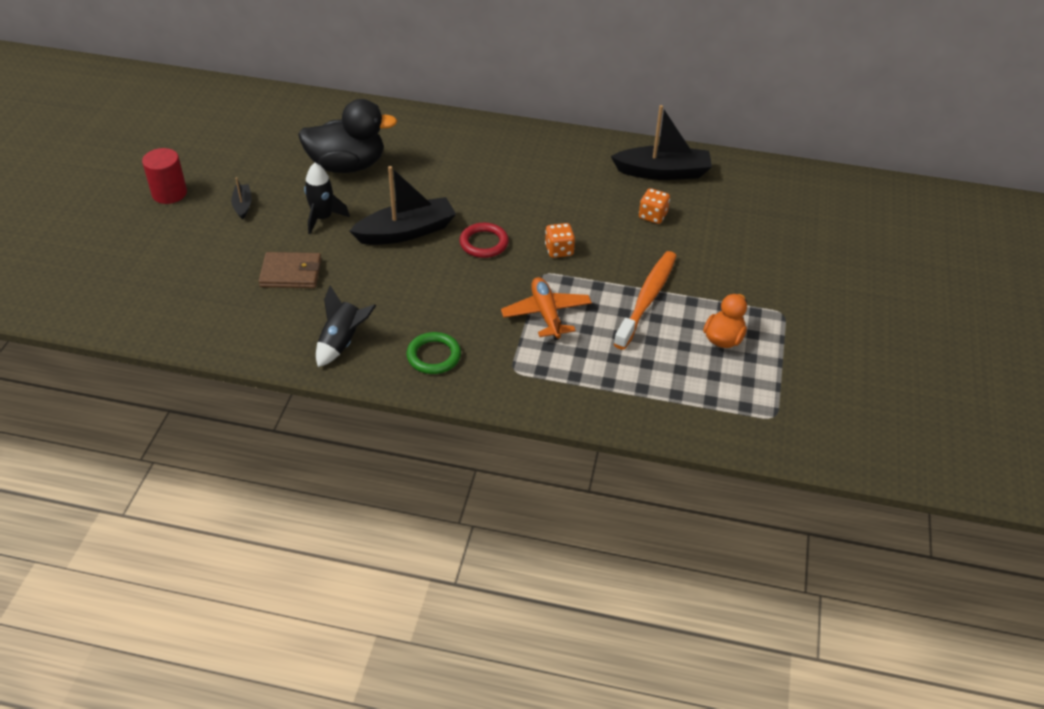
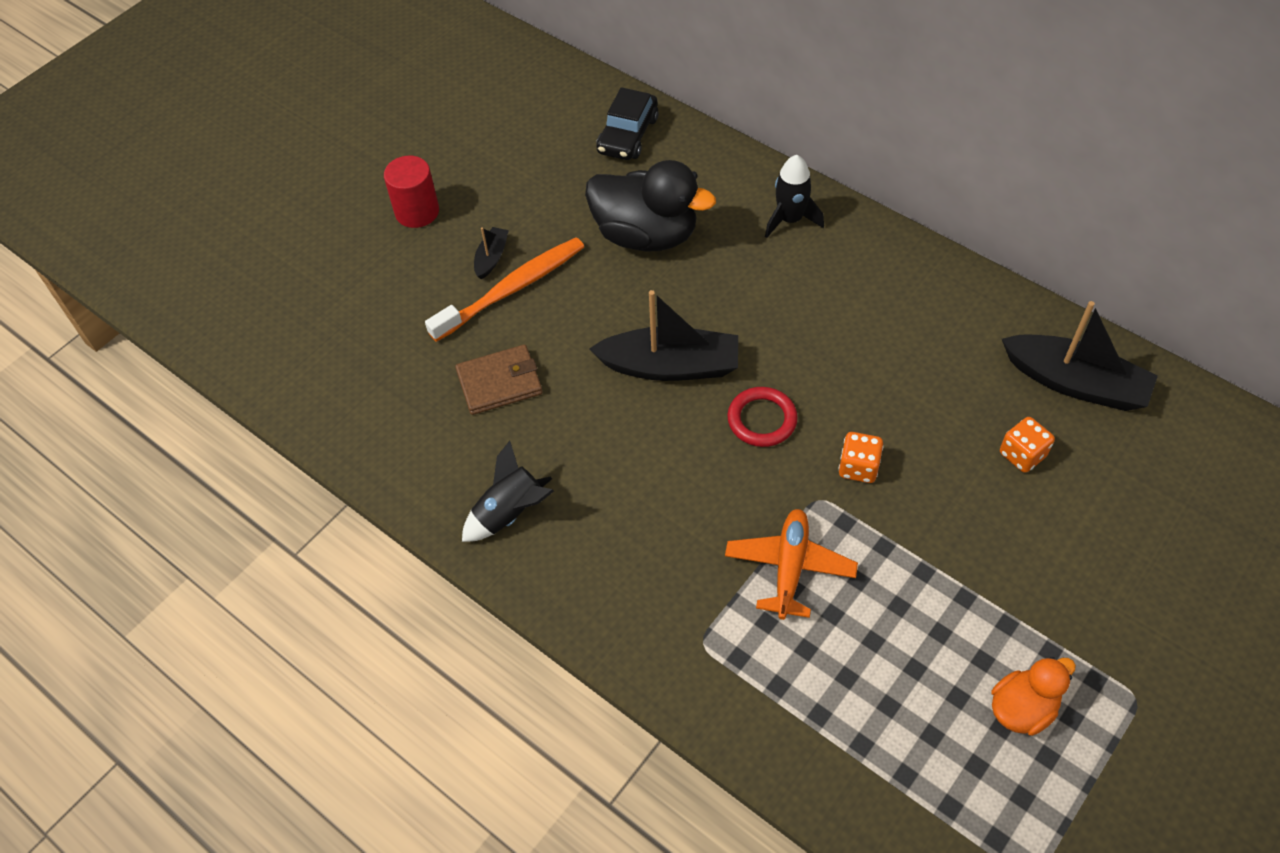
camera: 30 degrees right, 10 degrees up
(291, 273) = (499, 382): brown wallet -> brown wallet turned 45 degrees counterclockwise
(301, 114) = (628, 135): none -> black car
(323, 218) = (577, 309): black rocket -> black rocket (790, 219)
(434, 356) = (611, 578): green ring -> none
(647, 299) = (943, 596): orange toothbrush -> orange toothbrush (512, 289)

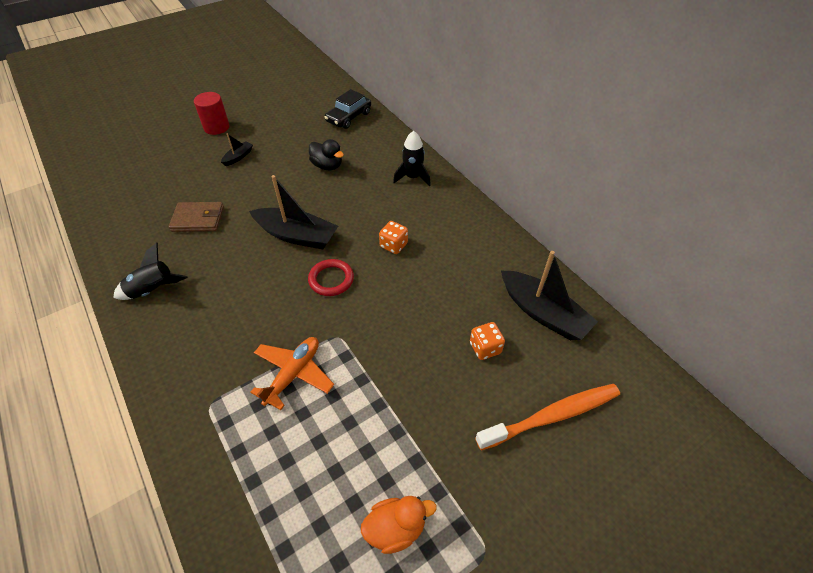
camera: 15 degrees right, 5 degrees down
(512, 289) = (238, 174): orange toothbrush -> orange toothbrush (551, 416)
(646, 235) = (327, 166): black duck -> black duck, size x0.56
(858, 467) = (373, 324): orange dice -> orange dice (393, 245)

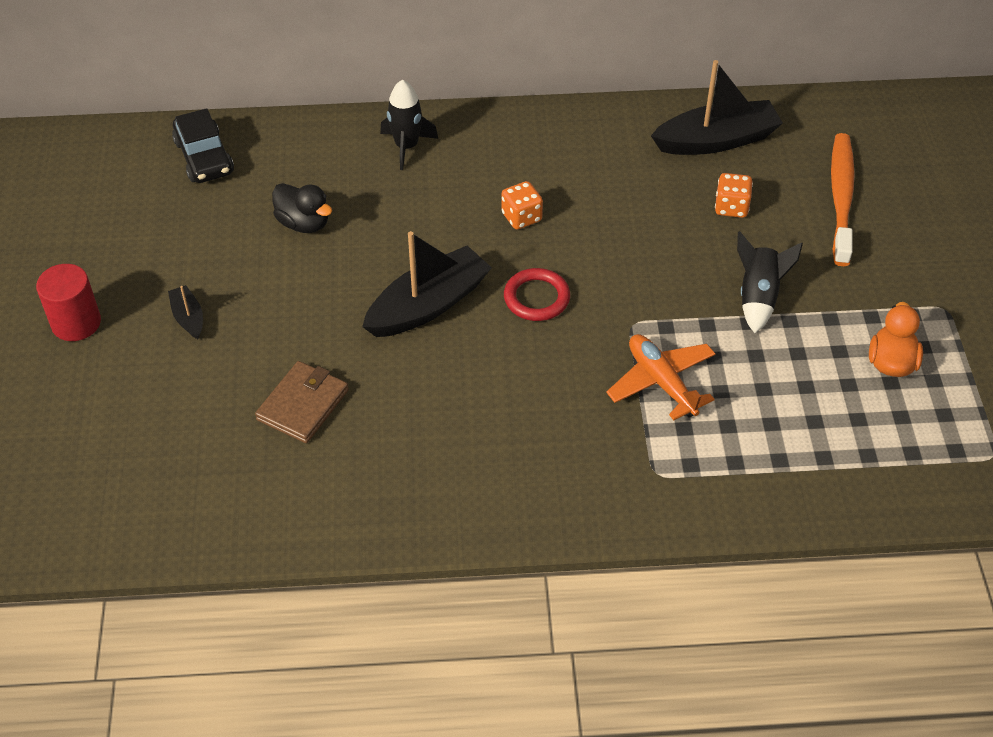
camera: 60 degrees left, 0 degrees up
(153, 290) = (419, 491): black rocket -> black rocket (758, 297)
(327, 166) = (304, 223): black duck -> black duck turned 60 degrees clockwise

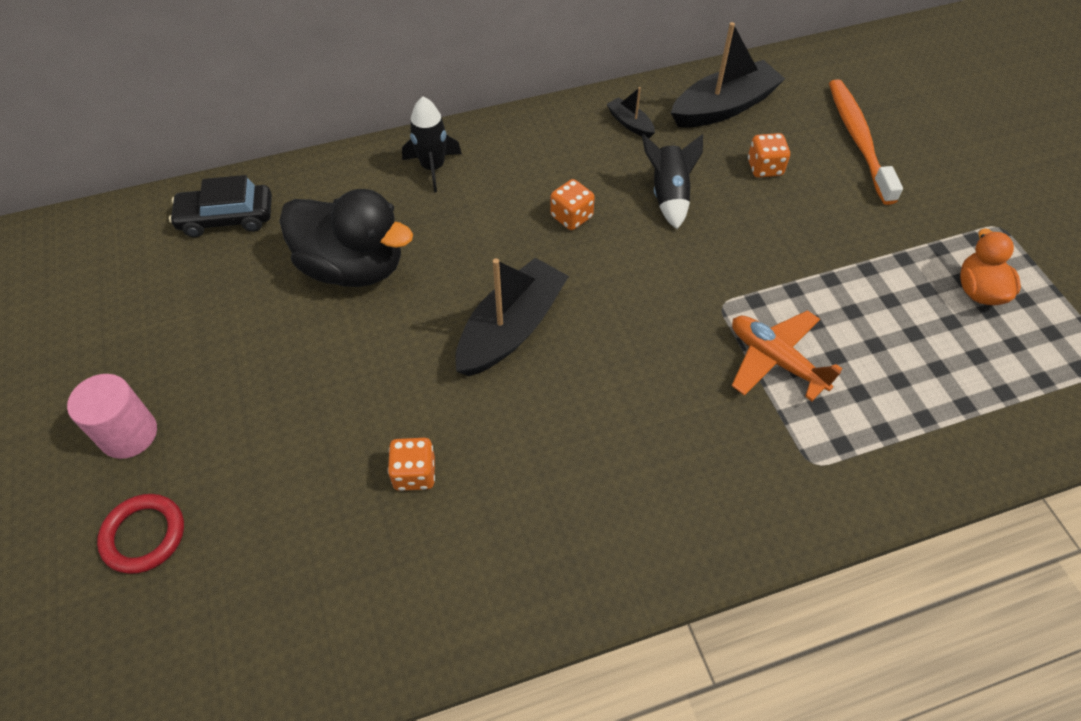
camera: 15 degrees left, 5 degrees up
(76, 323) = (129, 434): red cylinder -> pink cylinder
(188, 317) = (257, 399): black boat -> black boat (630, 123)
(204, 157) = (226, 218): black car -> black car turned 120 degrees clockwise
(303, 405) = (414, 473): brown wallet -> orange dice
(304, 223) = (353, 267): black duck -> black duck, size x1.80
(536, 298) = (618, 297): red ring -> red ring (144, 535)
(758, 297) = (828, 251): black rocket -> black rocket (669, 195)

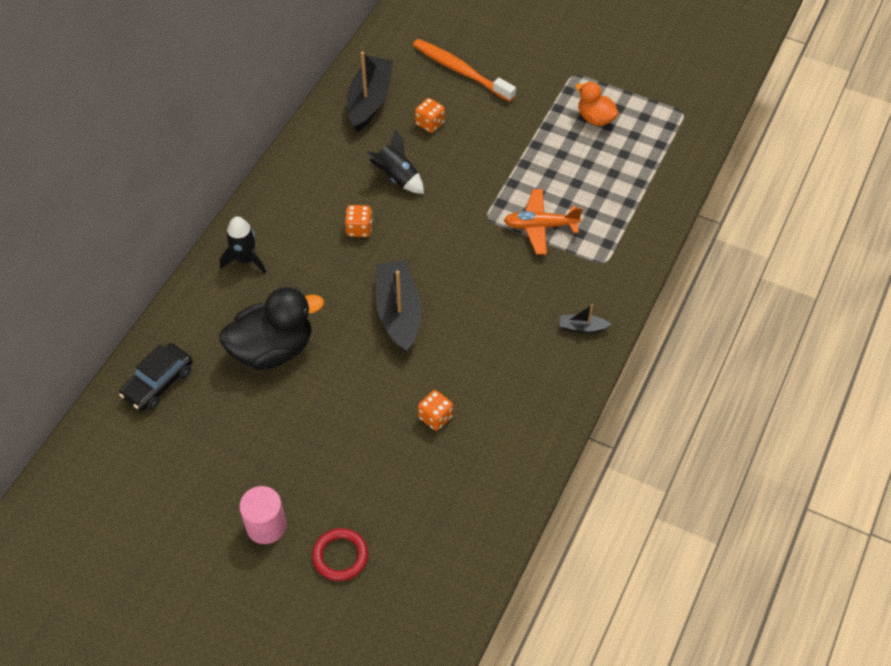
camera: 45 degrees left, 0 degrees up
(630, 123) = (328, 149): black boat -> black boat (582, 327)

